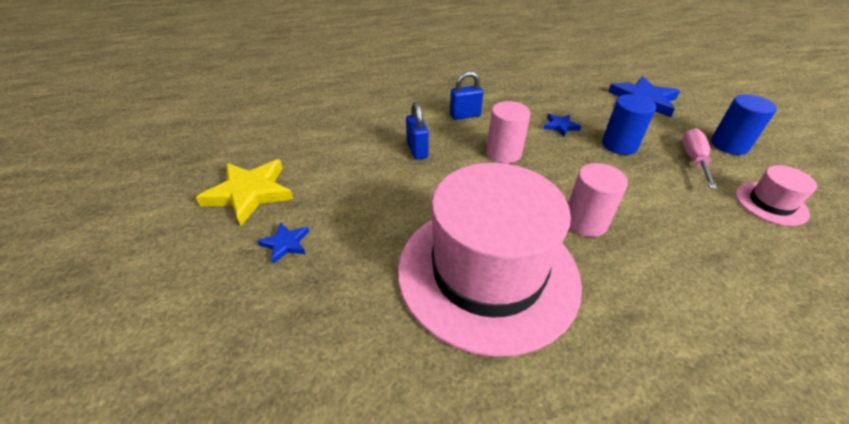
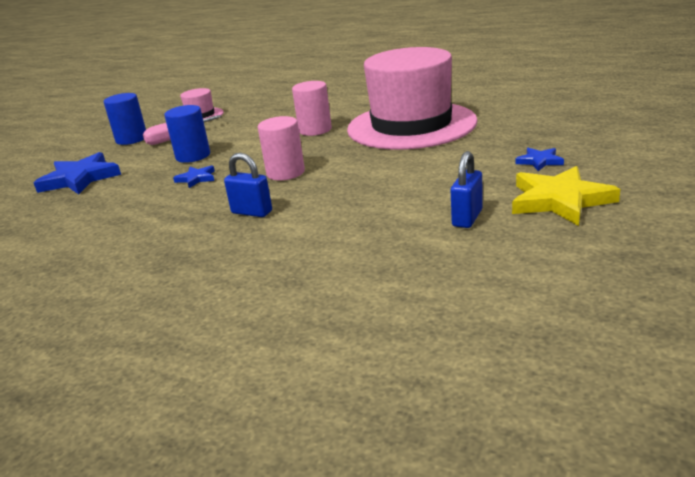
camera: 135 degrees left, 15 degrees down
(417, 150) = (354, 194): blue padlock -> blue padlock (467, 218)

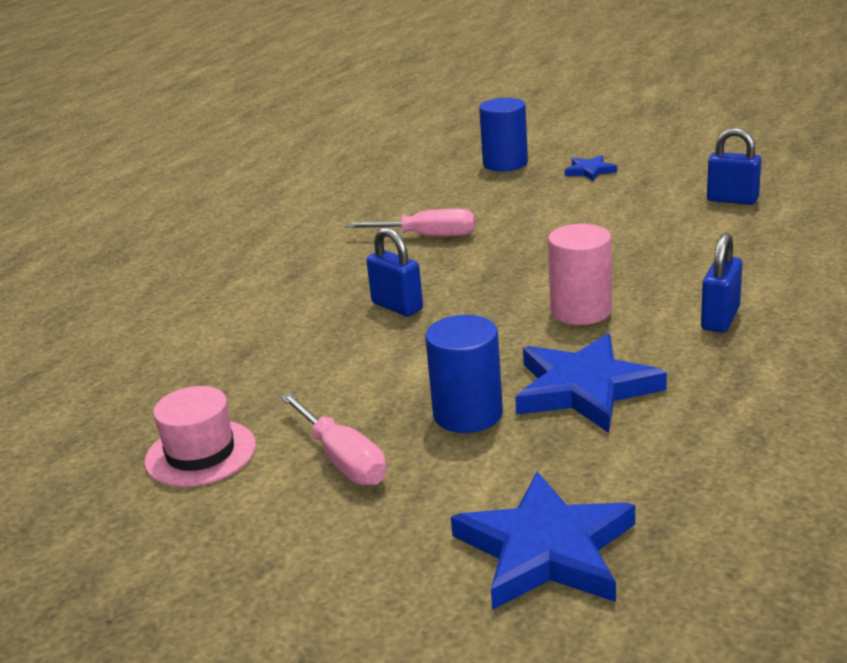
camera: 90 degrees left, 0 degrees up
(131, 139) = (304, 533): blue cylinder -> blue cylinder (505, 164)
(196, 178) = (584, 389): blue star -> blue star, size x1.99
(315, 130) = (397, 306): pink cylinder -> blue padlock
(411, 125) = (427, 236): pink hat -> pink screwdriver
(559, 200) = (691, 165): yellow star -> none

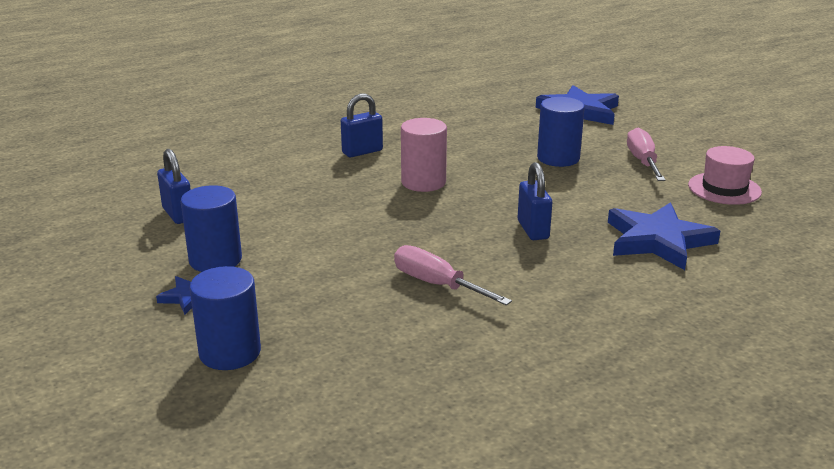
camera: 150 degrees left, 0 degrees up
(584, 389) = (485, 148): blue star -> blue star (658, 240)
(623, 190) = (215, 260): none -> blue cylinder

